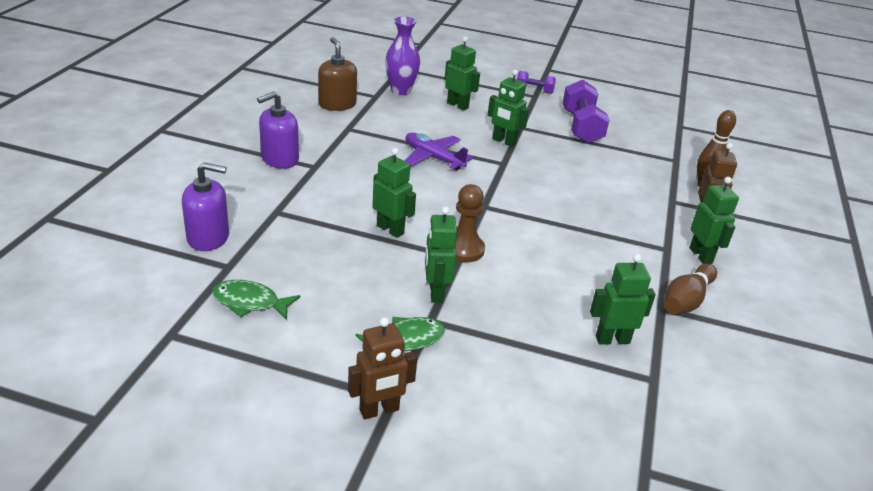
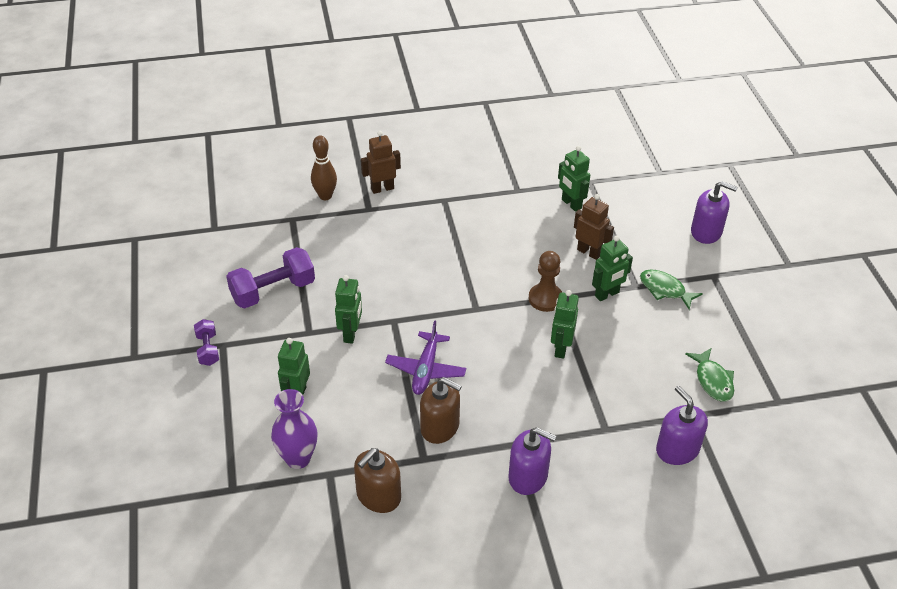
camera: 115 degrees left, 10 degrees up
(369, 143) = (440, 427): none -> brown soap dispenser
(379, 410) = (727, 277): brown robot -> brown robot (589, 252)
(479, 444) = (706, 232): none -> purple soap dispenser
(686, 300) = (499, 181): brown bowling pin -> none
(701, 255) = (437, 183): green robot -> none

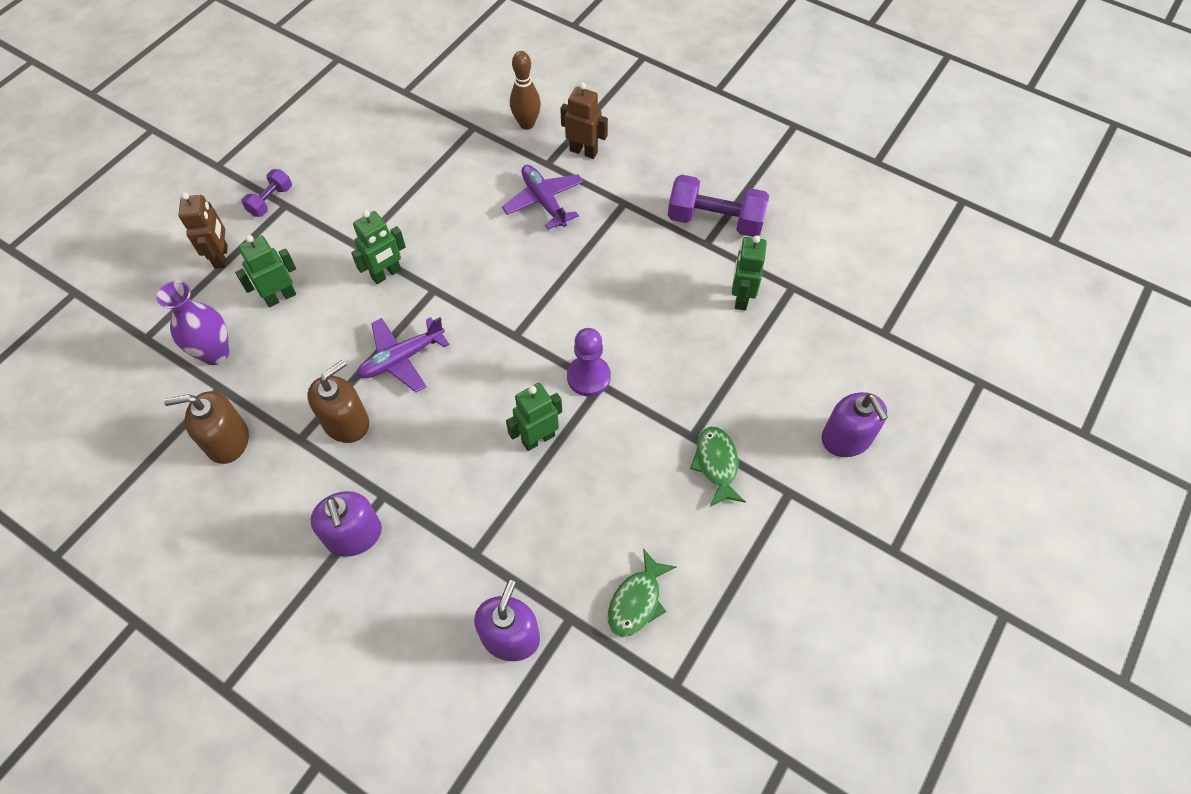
camera: 45 degrees right, 15 degrees up
(273, 291) = (377, 185): purple dumbbell -> purple dumbbell (715, 220)
(395, 230) = (544, 201): none -> purple plane
(440, 427) = (346, 422): brown soap dispenser -> brown soap dispenser turned 120 degrees counterclockwise
(545, 299) = (588, 377): brown pawn -> purple pawn
(589, 252) = (692, 363): brown robot -> brown robot (221, 257)
(607, 294) = (652, 421): green robot -> none

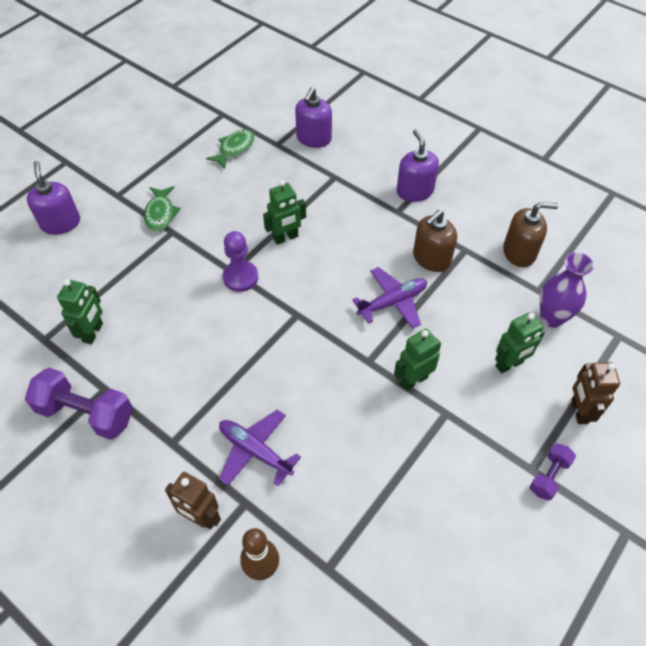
camera: 175 degrees left, 5 degrees down
(544, 201) = (255, 451): purple plane -> purple plane turned 150 degrees clockwise

